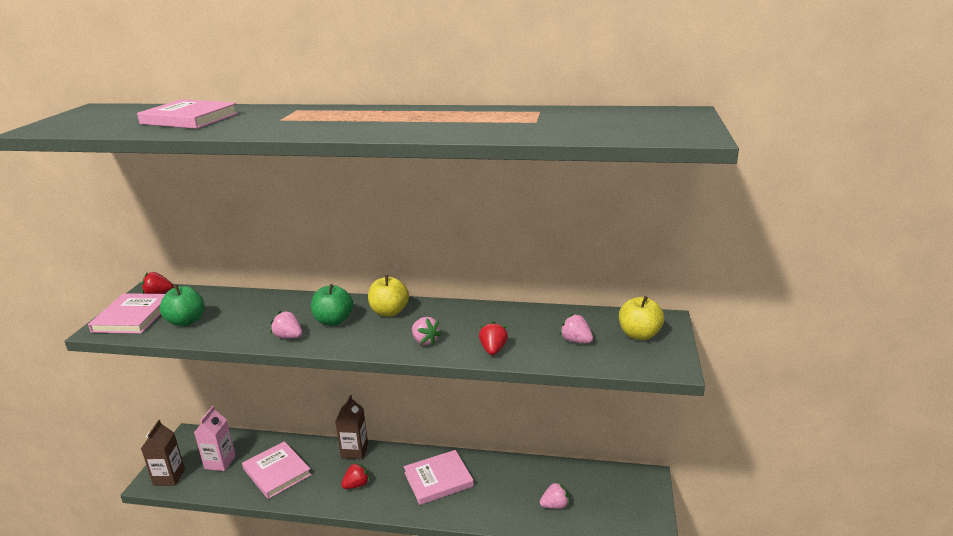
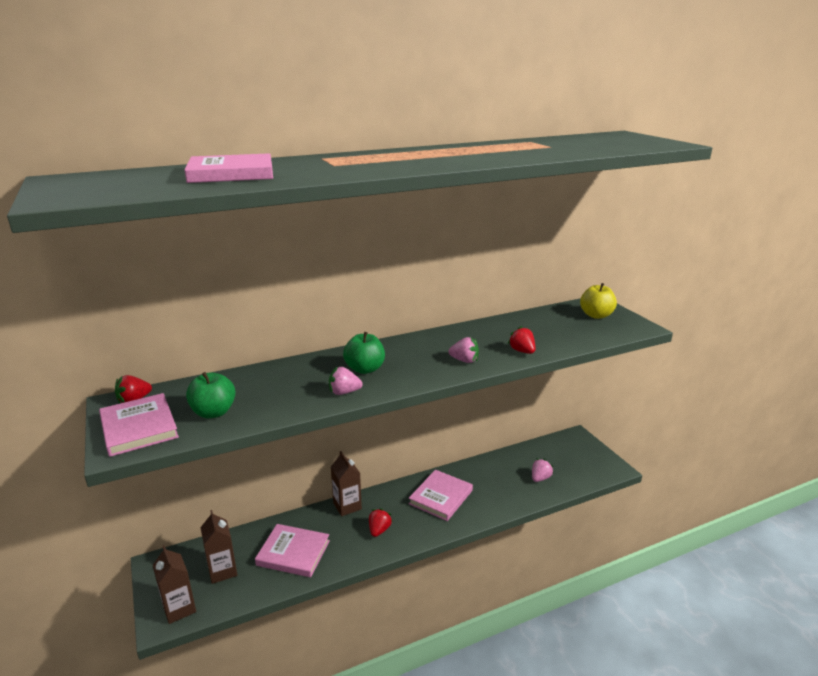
camera: 35 degrees left, 0 degrees up
(220, 462) = (222, 571): pink carton -> brown carton
(389, 312) = (401, 349): yellow apple -> none
(576, 341) = (565, 330): pink strawberry -> none

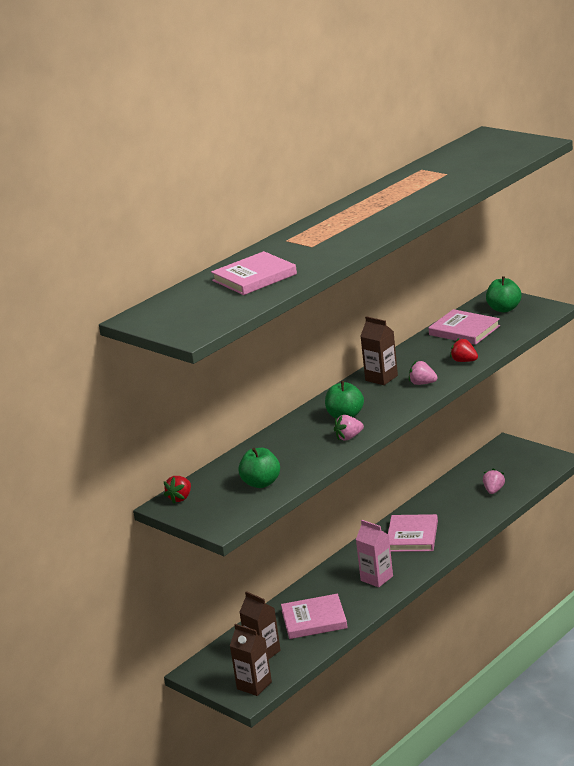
camera: 20 degrees left, 0 degrees up
(139, 427) = (216, 510): pink book -> pink book (464, 330)
(347, 506) = (329, 573): brown carton -> brown carton (381, 378)
(379, 530) = (376, 578): red strawberry -> pink carton
(464, 360) = (422, 383): pink strawberry -> pink strawberry turned 150 degrees counterclockwise
(596, 315) = (504, 309): yellow apple -> green apple

